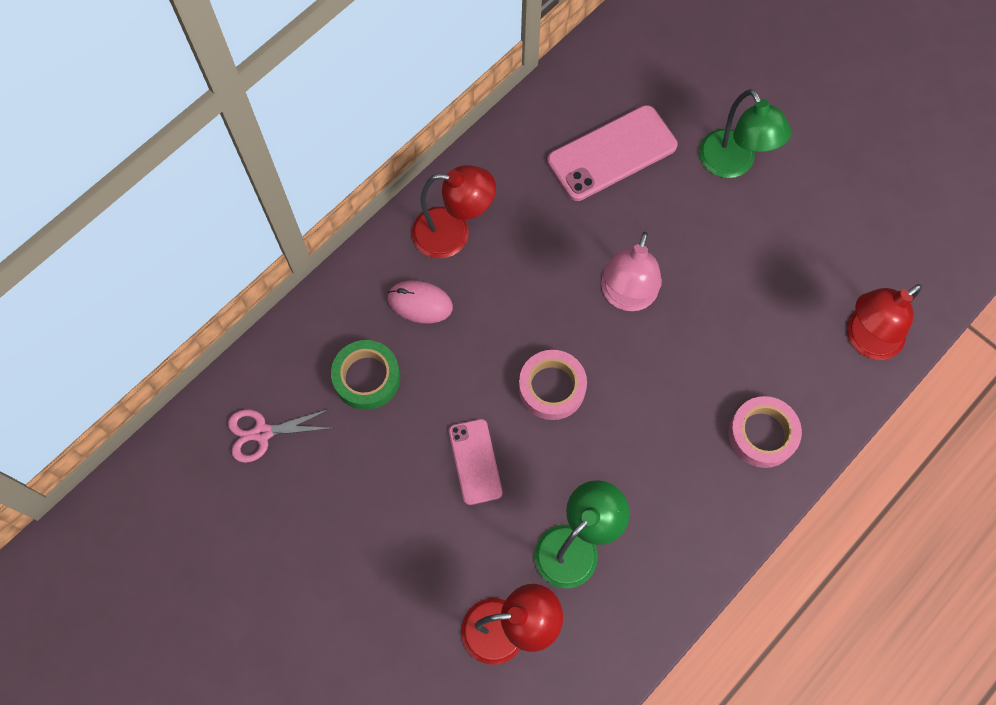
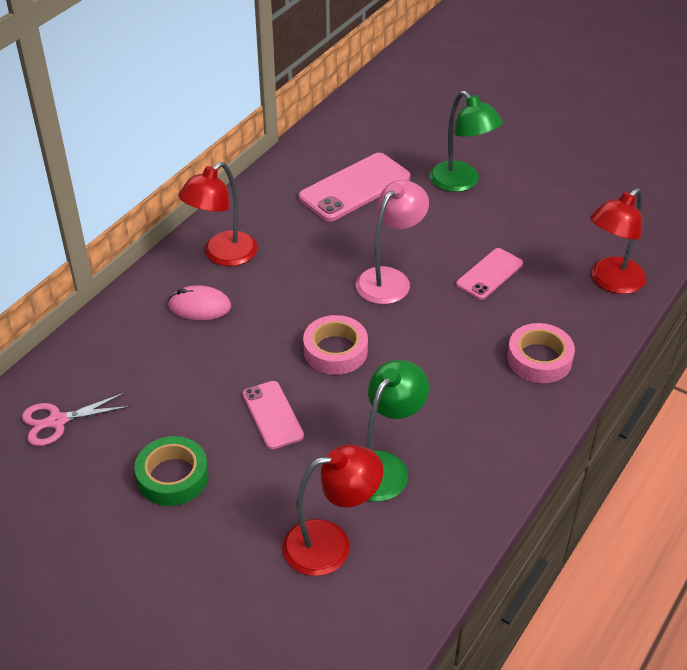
camera: 10 degrees left, 25 degrees down
(367, 377) = (156, 366): green tape -> green tape (173, 476)
(453, 233) = (223, 255): red lamp -> red lamp turned 135 degrees clockwise
(626, 296) = (390, 279): pink lamp -> pink lamp turned 150 degrees counterclockwise
(735, 307) = (489, 274): none -> pink phone

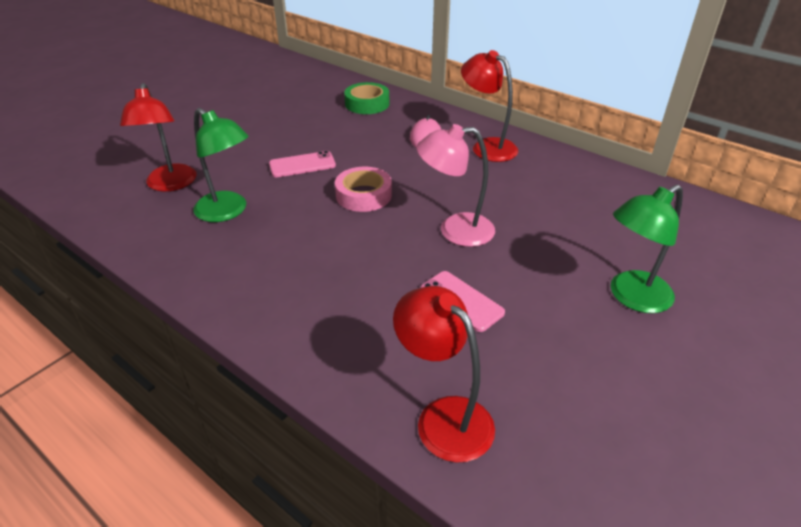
camera: 95 degrees right, 5 degrees down
(57, 421) = (326, 93): pink scissors -> none
(173, 476) = (263, 129): green tape -> green tape (367, 104)
(355, 188) = (599, 218): pink phone -> none
(390, 279) = (455, 230): pink lamp -> pink lamp turned 135 degrees clockwise
(539, 359) = (320, 322): pink tape -> none

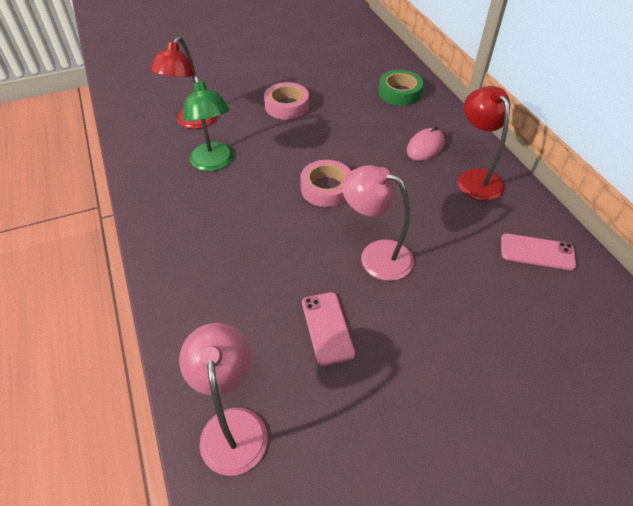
camera: 30 degrees right, 10 degrees up
(265, 142) = (287, 106): none -> pink tape
(302, 165) = (299, 139): pink phone -> pink phone (537, 252)
(443, 417) = (232, 425): red lamp -> pink lamp
(631, 297) = (484, 400): green lamp -> none

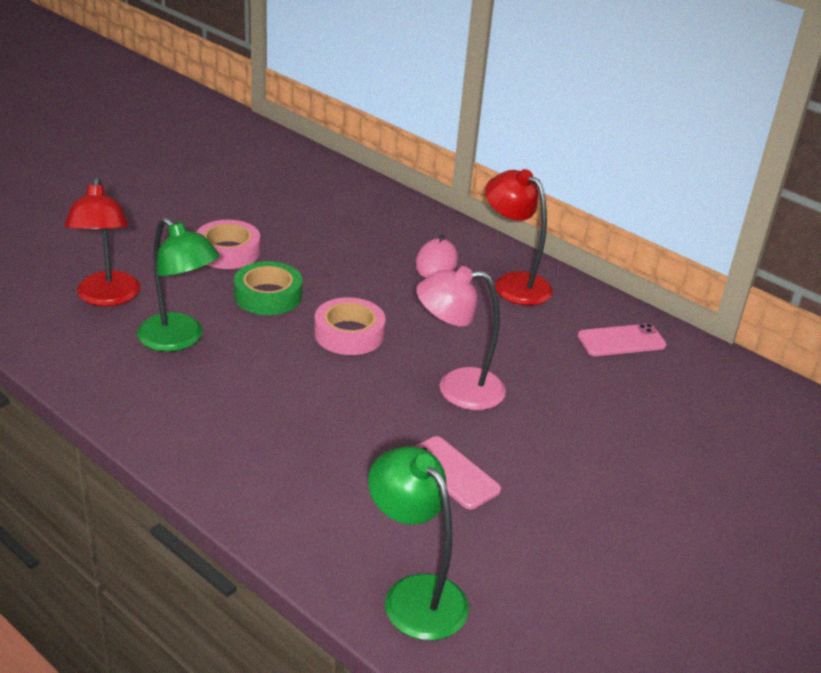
camera: 30 degrees left, 15 degrees down
(232, 425) = (414, 594): pink lamp -> green lamp
(399, 93) = (365, 209): green tape -> green tape (268, 296)

